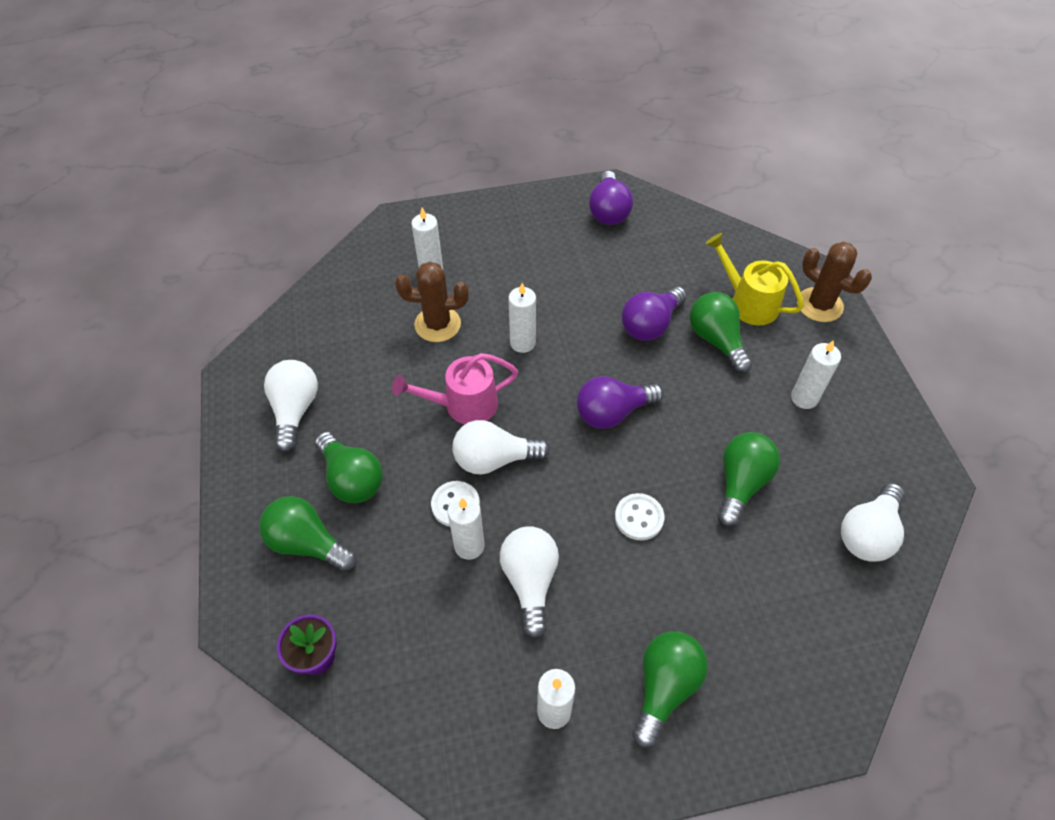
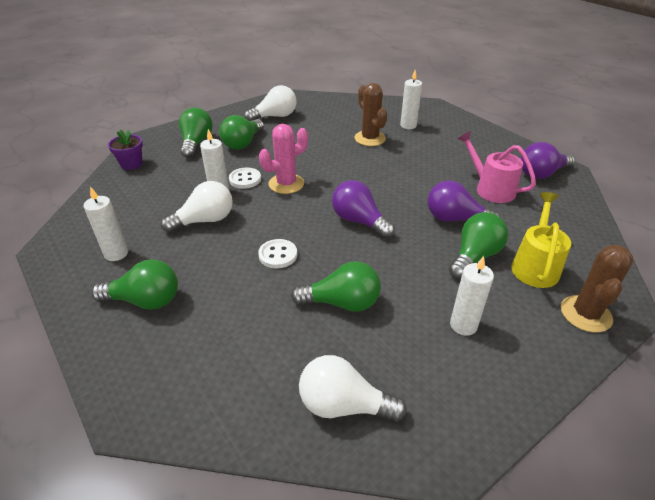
camera: 65 degrees right, 15 degrees down
(463, 405) = (317, 163): pink watering can -> pink watering can (490, 188)
(494, 459) = (286, 184): white light bulb -> pink cactus
(522, 343) = (384, 170): white candle -> none

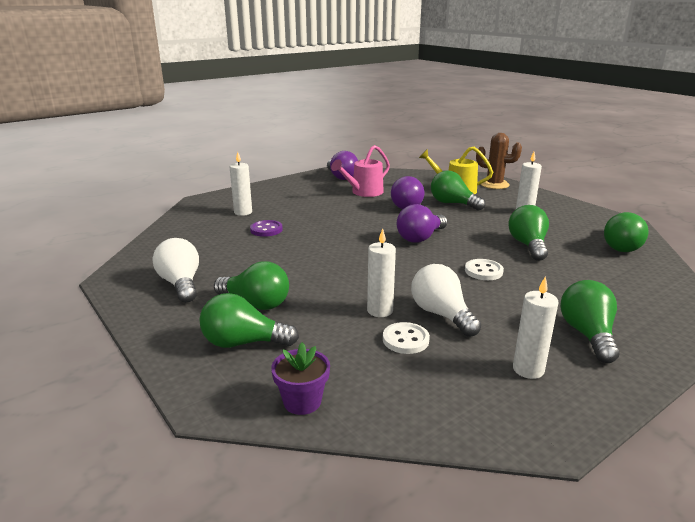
camera: 90 degrees left, 15 degrees down
(245, 179) = (351, 296): white button -> white button (405, 340)
(286, 184) = (360, 271): pink cactus -> none
(343, 405) = (619, 246): white light bulb -> green light bulb
(370, 138) = (266, 230): brown cactus -> purple button

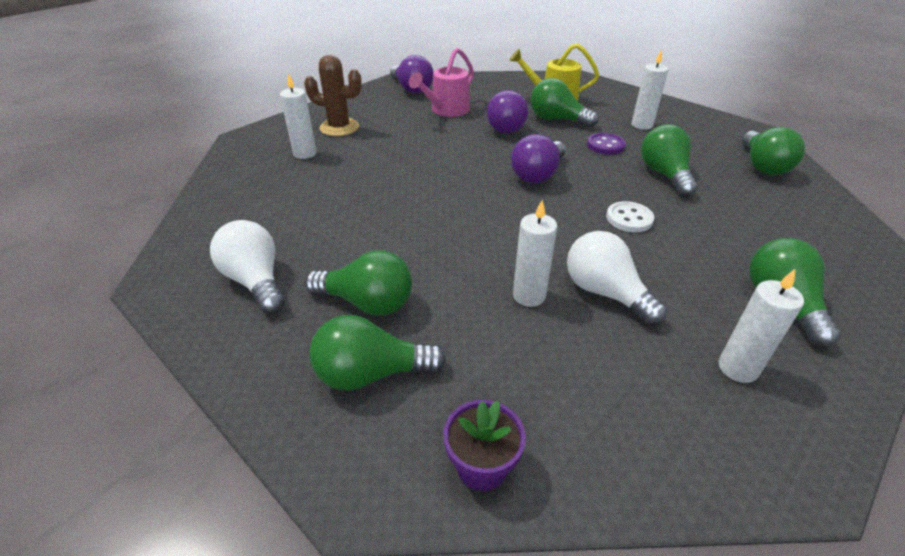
camera: 10 degrees left, 15 degrees up
(266, 230) = (343, 179): purple button -> purple button (605, 145)
(405, 340) = (577, 340): white button -> none
(494, 184) = (593, 88): brown cactus -> brown cactus (339, 127)

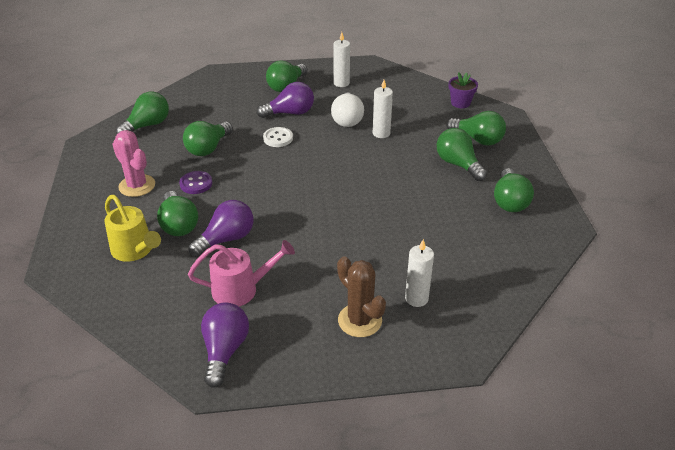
camera: 140 degrees left, 0 degrees up
(256, 281) = (509, 201): white light bulb -> green light bulb
(537, 174) = (277, 186): purple light bulb -> purple light bulb (290, 113)
(642, 125) = (137, 186): white candle -> pink cactus

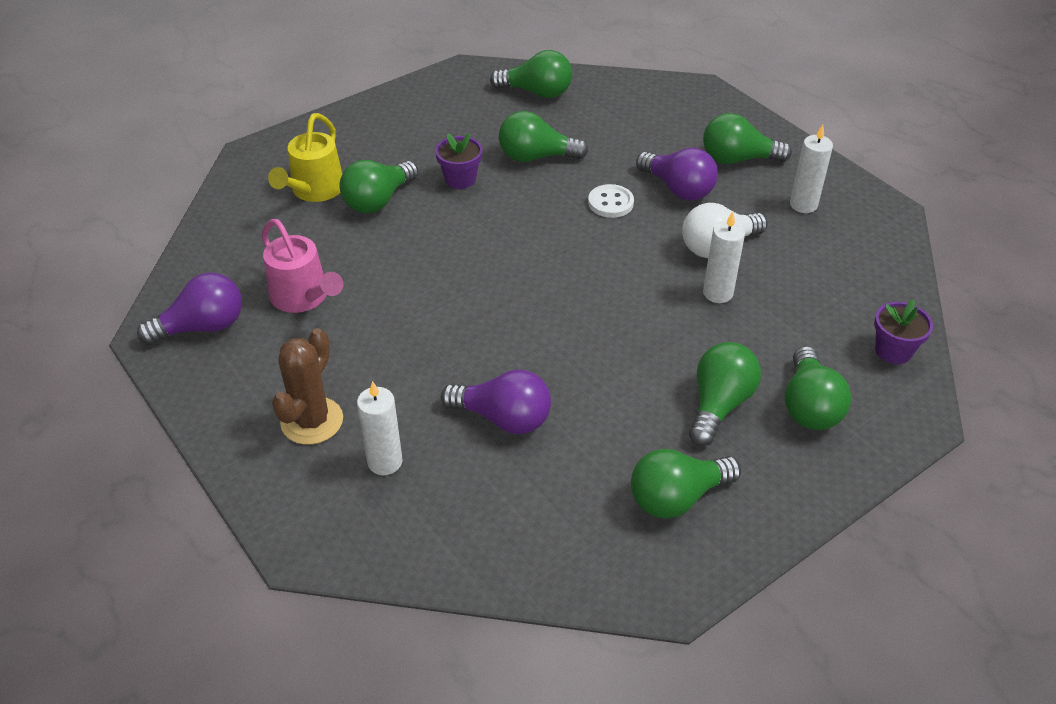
camera: 60 degrees right, 5 degrees up
(137, 186) = (421, 139): pink cactus -> none
(196, 184) = (460, 179): purple button -> purple flower pot
(226, 239) = (380, 248): purple light bulb -> purple light bulb (503, 418)

